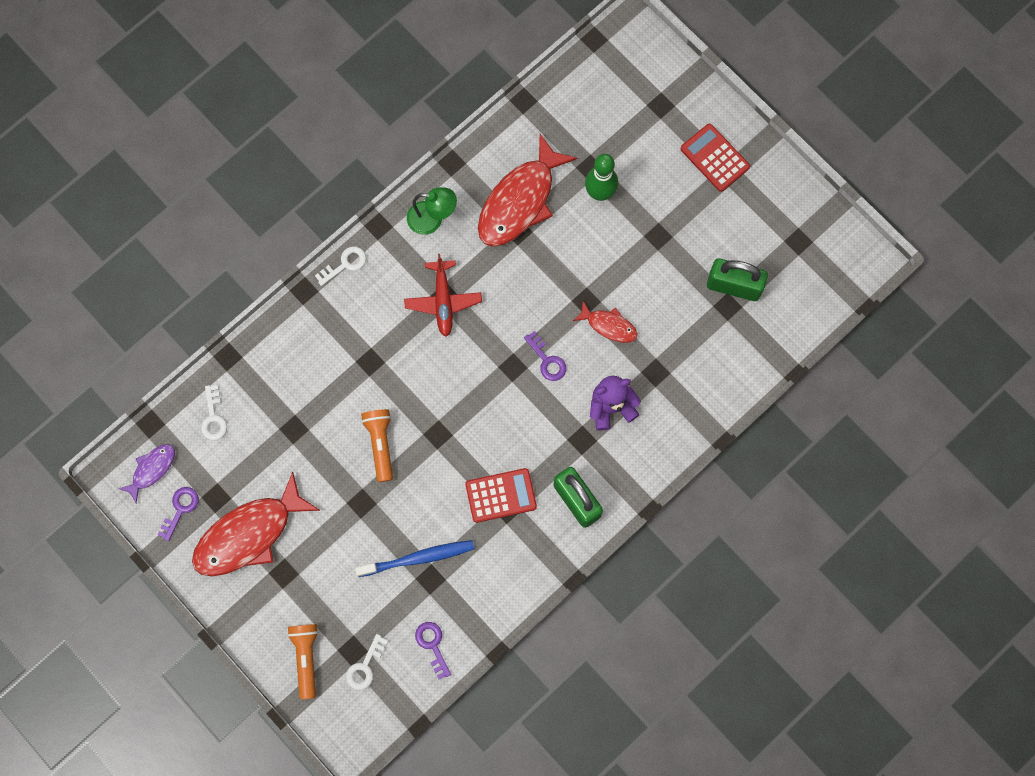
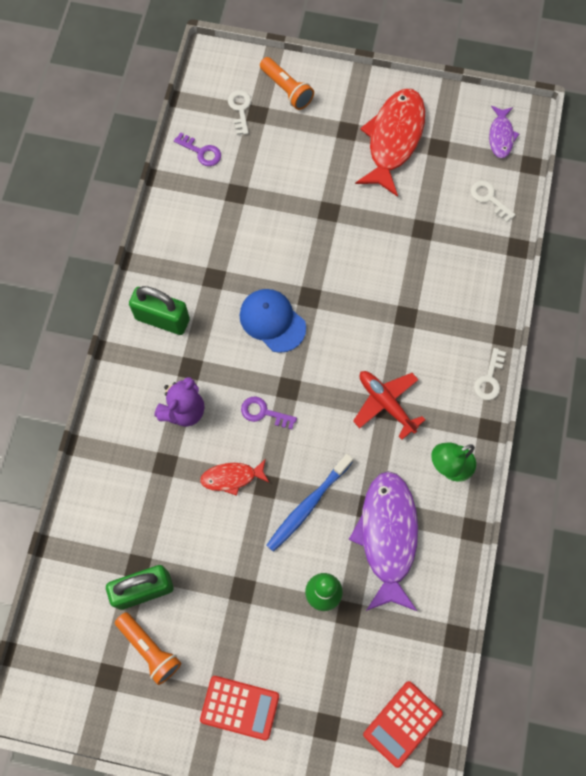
camera: 145 degrees right, 5 degrees down
(180, 509) = (457, 124): purple key -> none
(380, 444) = (348, 261): orange flashlight -> orange flashlight (150, 649)
(418, 558) = (256, 201): blue toothbrush -> blue toothbrush (308, 505)
(484, 434) = (272, 321): none -> blue cap
(501, 495) = (226, 284): red calculator -> red calculator (402, 723)
(520, 201) = (387, 536): red fish -> purple fish

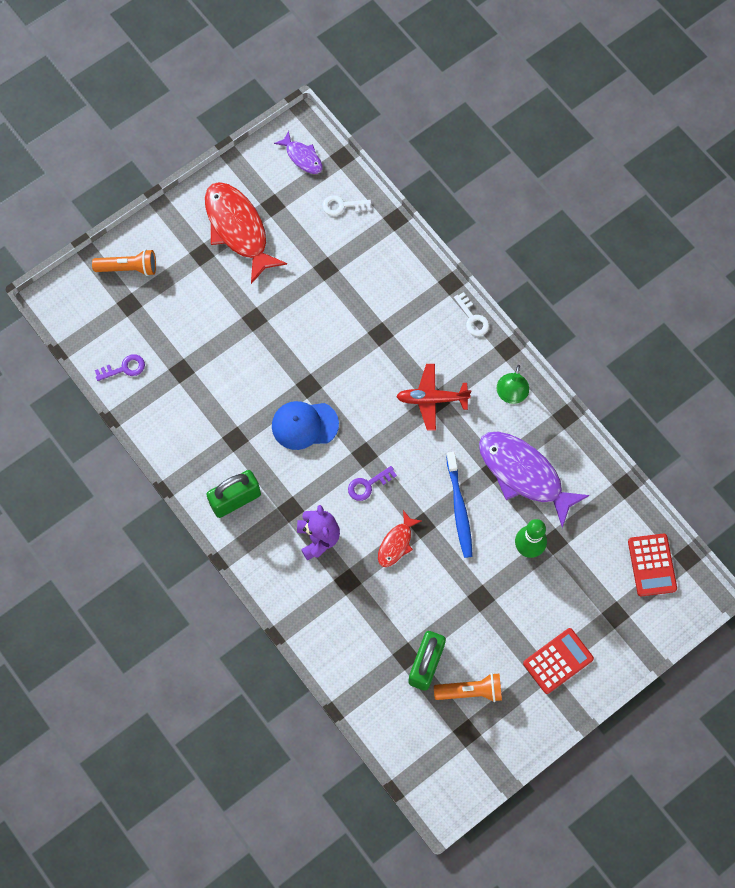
camera: 50 degrees left, 0 degrees up
(240, 109) = (114, 313): white key -> none

